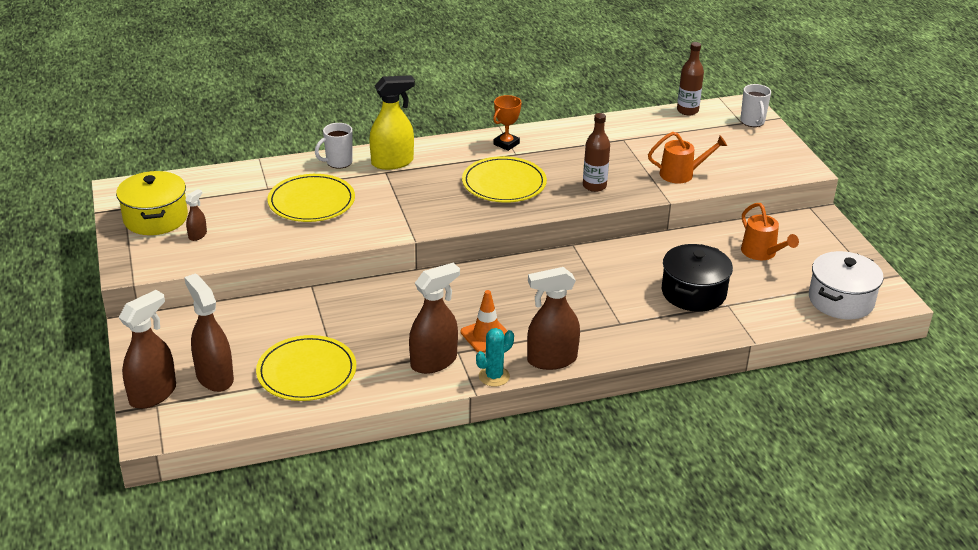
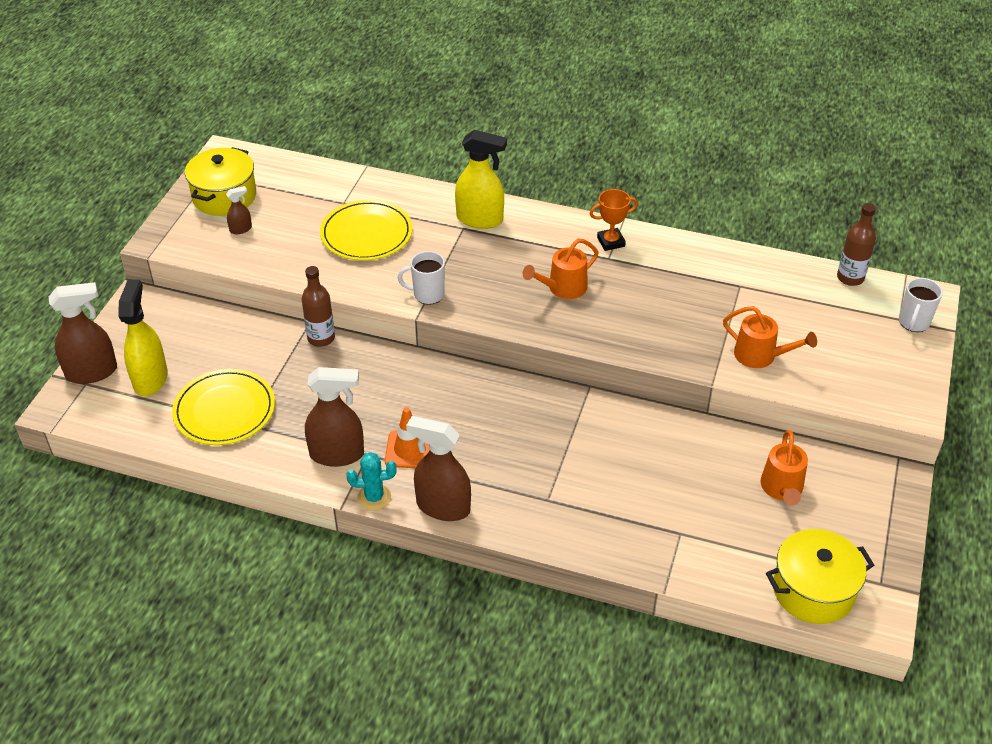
camera: 35 degrees right, 10 degrees up
(214, 377) = (150, 379): brown spray bottle -> yellow spray bottle
(338, 162) = (431, 199): white mug -> white mug (427, 294)
(504, 183) = (562, 288): yellow plate -> orange watering can
(594, 186) = (651, 330): brown bottle -> brown bottle (321, 338)
(693, 293) = (658, 501): black pot -> none
(841, 300) = (813, 590): white pot -> yellow pot

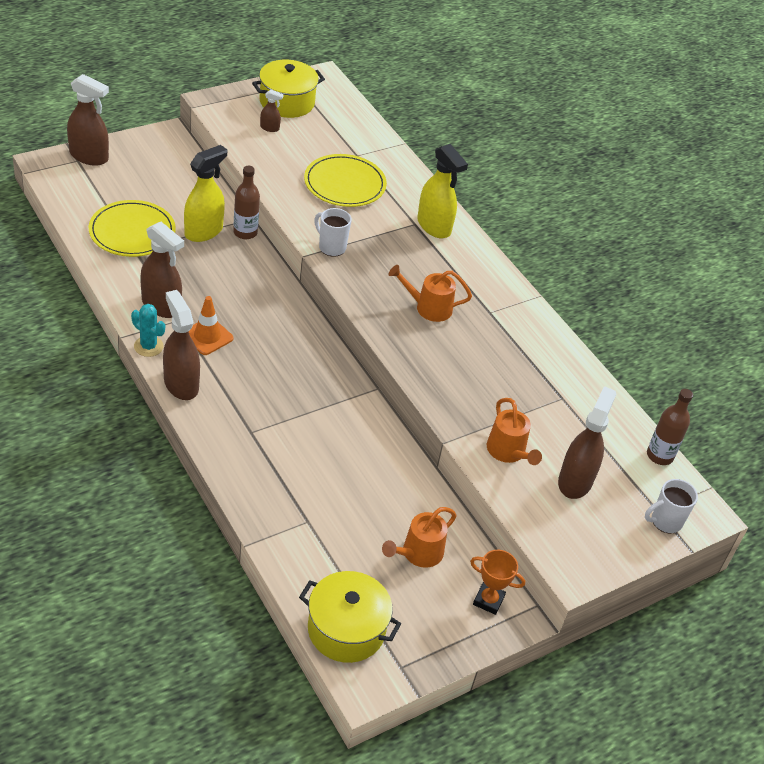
camera: 35 degrees right, 0 degrees up
(150, 379) = (115, 183): yellow spray bottle -> yellow spray bottle (204, 231)
(611, 242) = (507, 303): orange trophy -> orange trophy (488, 600)
(827, 341) = (575, 481): none -> brown spray bottle

